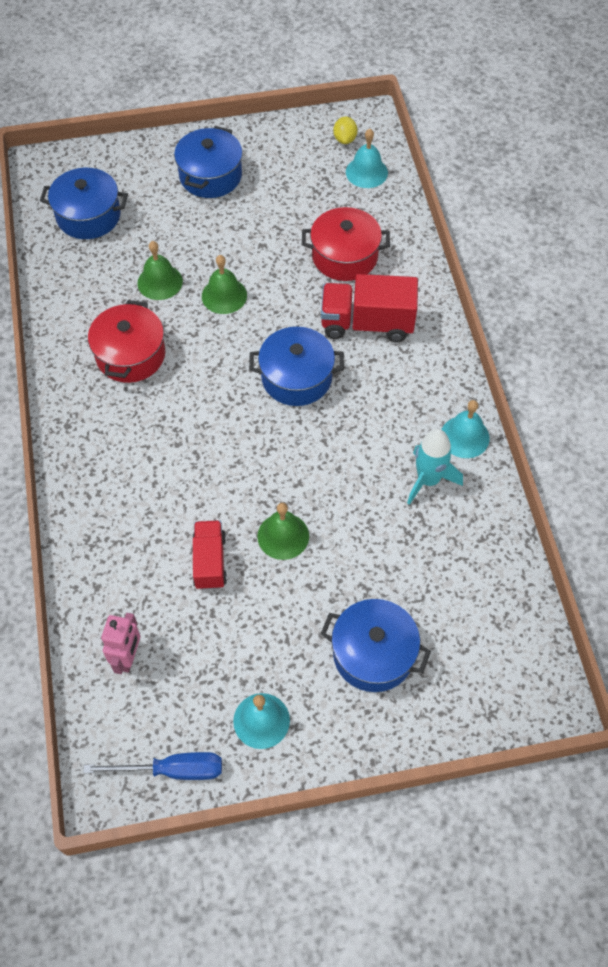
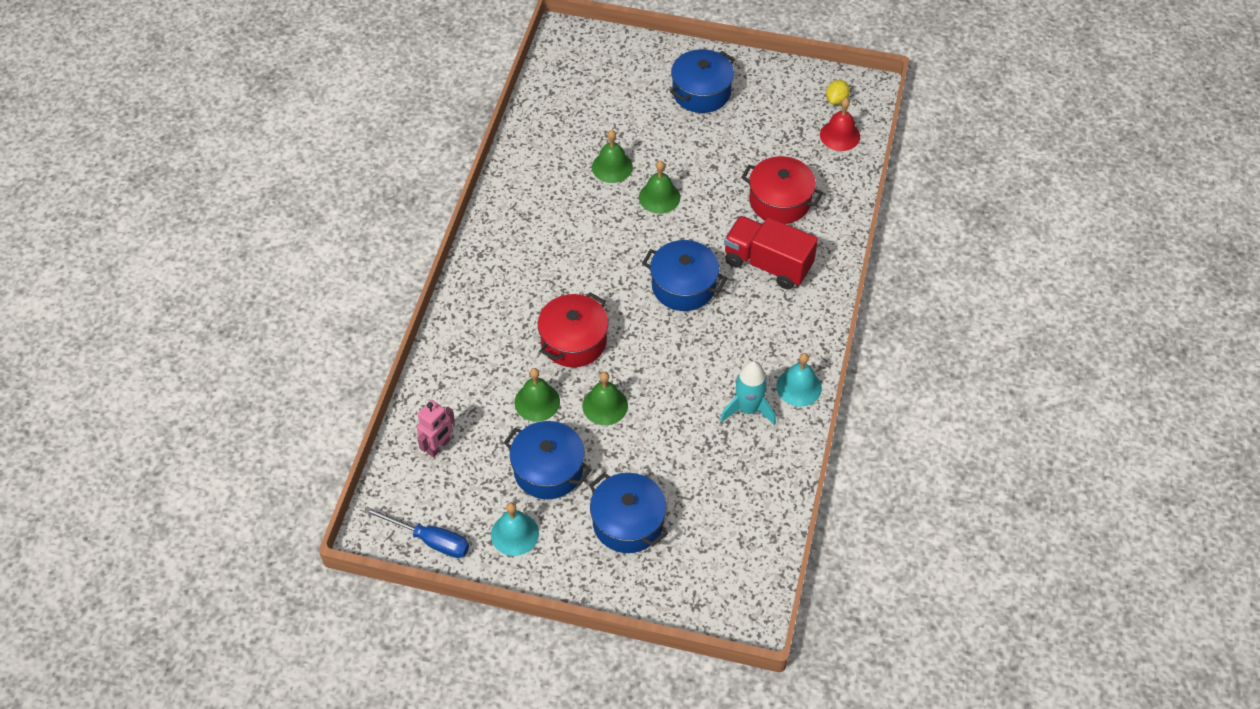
camera: 25 degrees right, 5 degrees down
(88, 216) = (581, 91): blue pot -> blue pot (548, 470)
(130, 355) = (558, 217): red pot -> red pot (574, 341)
(210, 561) = (537, 402): red truck -> green bell
(366, 172) = (840, 135): turquoise bell -> red bell

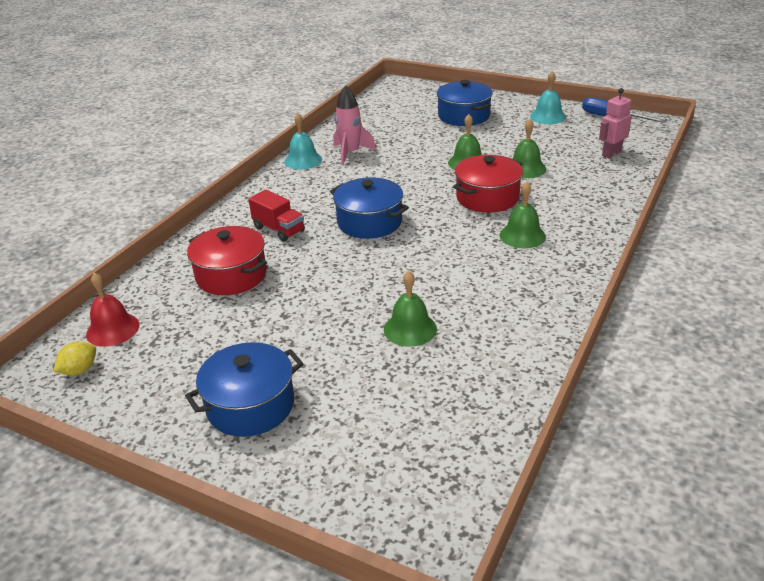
camera: 165 degrees left, 20 degrees down
(548, 470) = (519, 138): blue pot -> none
(659, 197) = (363, 293): green bell -> green bell (522, 235)
(748, 409) = (350, 153): turquoise rocket -> pink rocket
(767, 264) = (279, 229): red truck -> red truck, size x0.63

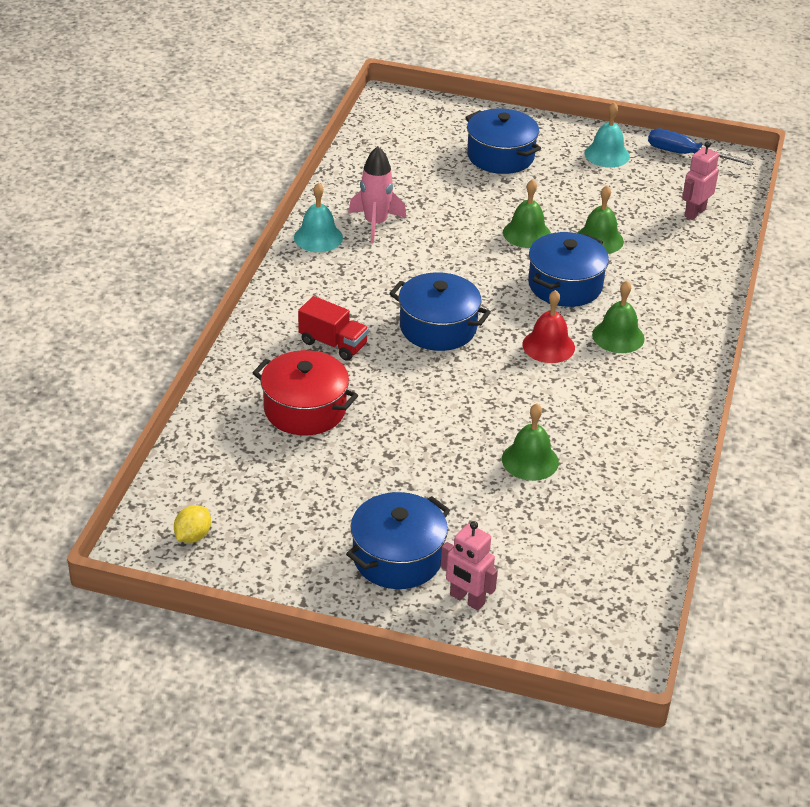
camera: 15 degrees left, 5 degrees up
(112, 329) = (202, 486): red bell -> red bell (548, 346)
(299, 453) = (467, 599): none -> pink robot
(487, 197) = (565, 285): red pot -> blue pot

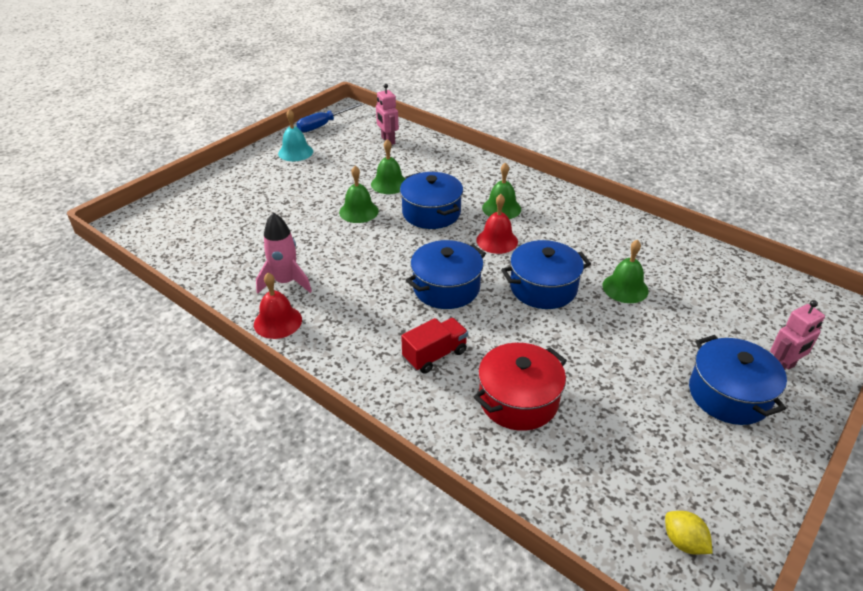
camera: 65 degrees left, 0 degrees up
(318, 237) = (278, 322): turquoise bell -> red bell
(500, 156) = (254, 195): blue pot -> blue pot (543, 288)

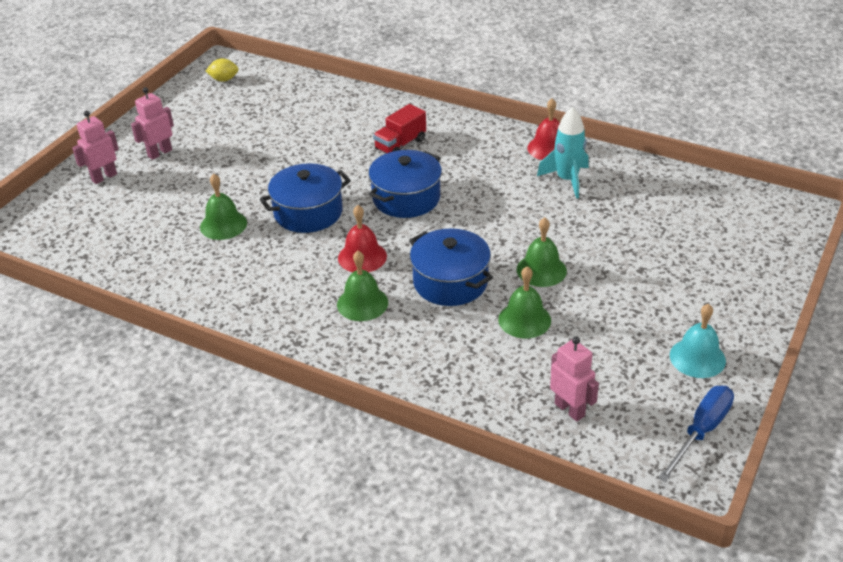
camera: 170 degrees right, 0 degrees up
(286, 282) = (567, 180): pink rocket -> turquoise rocket
(518, 400) = (327, 127): red pot -> none
(683, 542) = (224, 79): yellow lemon -> yellow lemon turned 45 degrees counterclockwise
(728, 395) = (159, 153): blue pot -> pink robot

